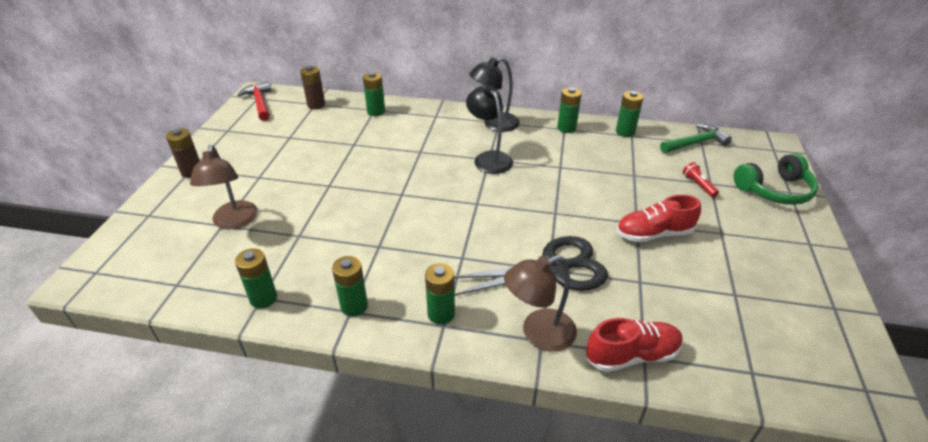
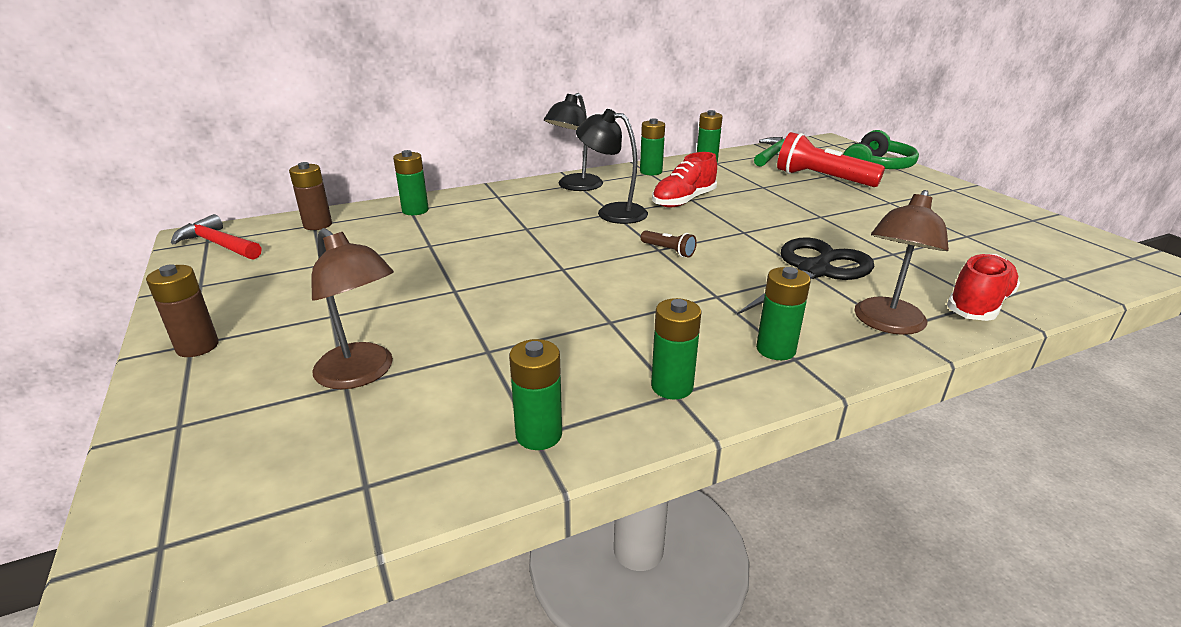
camera: 35 degrees left, 10 degrees down
(481, 207) = (668, 251): none -> brown flashlight
(653, 234) = (846, 219): red shoe -> red shoe (683, 201)
(698, 185) = (821, 179): red flashlight -> red flashlight, size x2.20

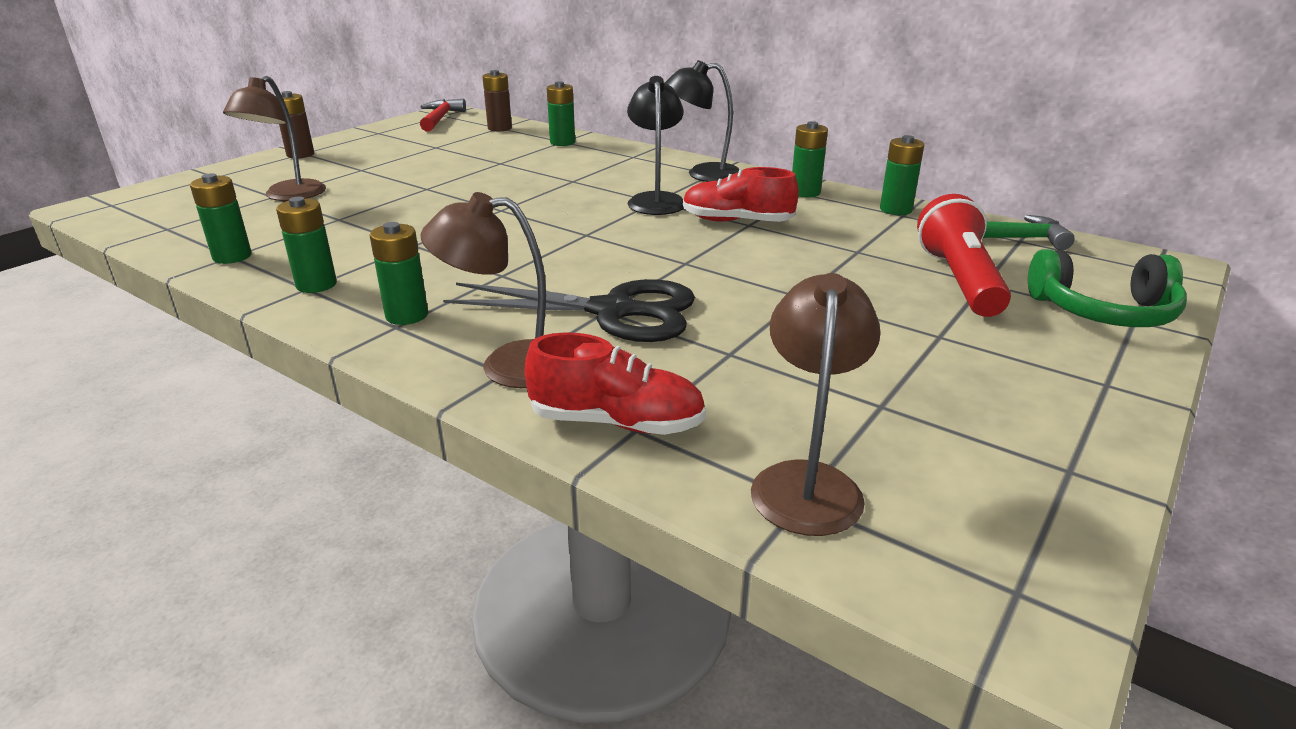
camera: 60 degrees right, 0 degrees up
(668, 251) = (587, 238): brown flashlight -> none
(1047, 272) = (807, 482): none -> brown lamp

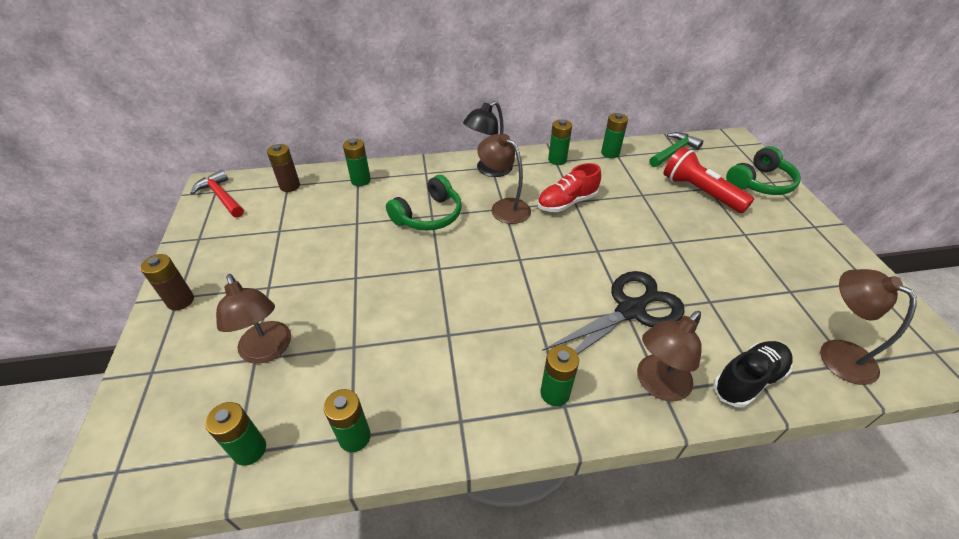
camera: 45 degrees left, 15 degrees up
(316, 285) = (461, 413): green battery -> green battery (249, 450)
(569, 179) = (428, 215): none -> green headphones
(617, 422) = (748, 380): red shoe -> black shoe
(656, 200) = (504, 207): black lamp -> brown lamp

